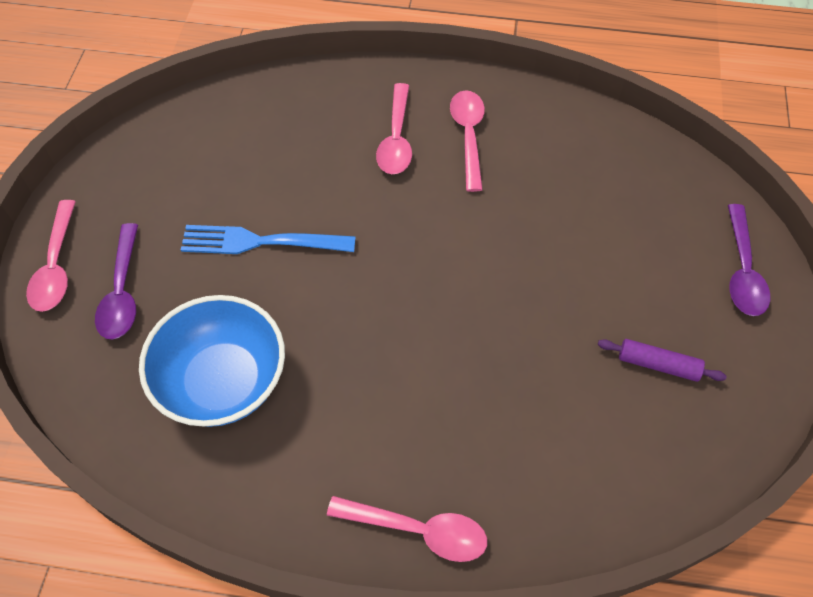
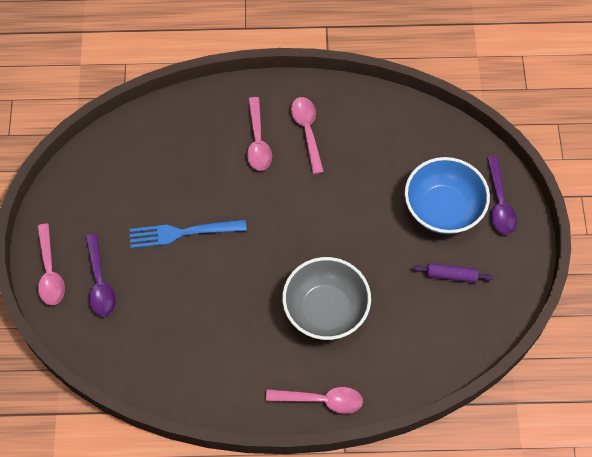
camera: 10 degrees left, 5 degrees up
(223, 381) = (182, 331): blue bowl -> blue bowl (443, 209)
(451, 386) = (325, 310): none -> grey bowl

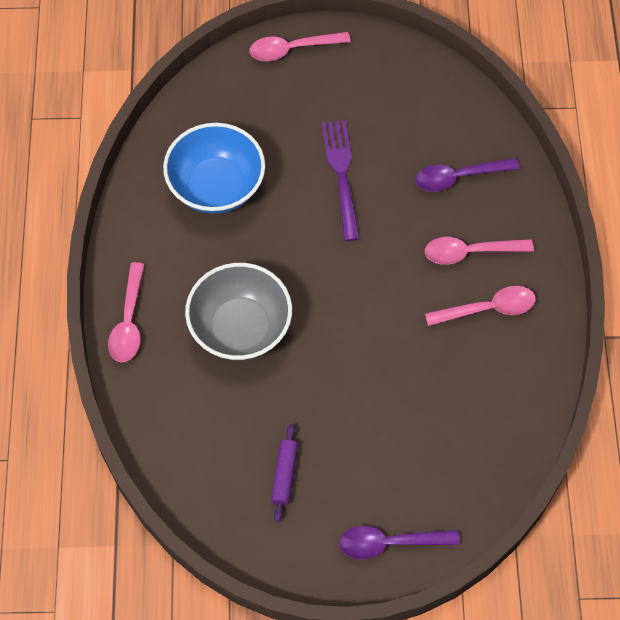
camera: 90 degrees right, 0 degrees up
(100, 282) = (279, 97): purple spoon -> purple spoon (459, 177)
(182, 233) = (341, 174): blue fork -> purple fork
(443, 209) = (379, 470): blue bowl -> blue bowl (216, 186)

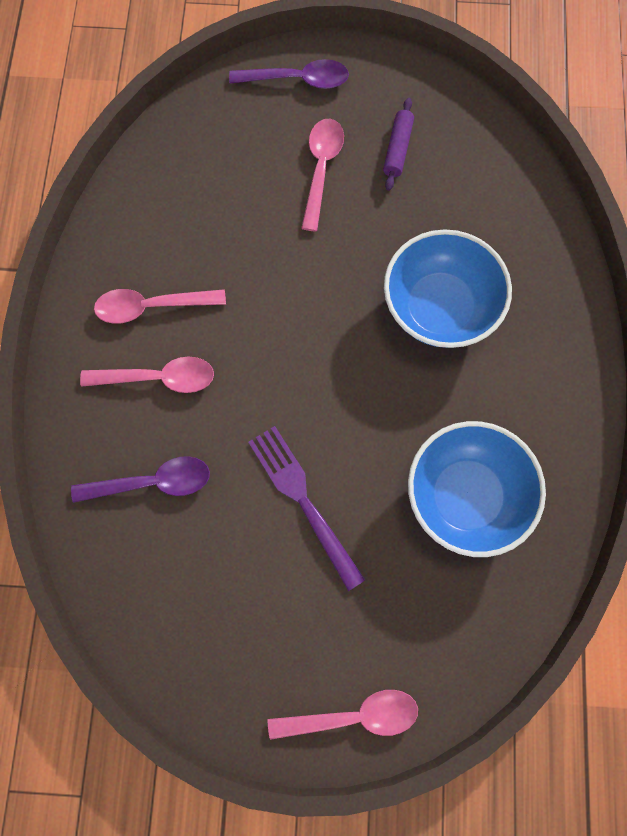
camera: 175 degrees left, 10 degrees up
(129, 321) = (569, 325): pink spoon -> pink spoon (321, 169)
(240, 328) = (439, 307): grey bowl -> blue bowl
(341, 174) = (303, 500): purple fork -> purple fork turned 150 degrees clockwise

